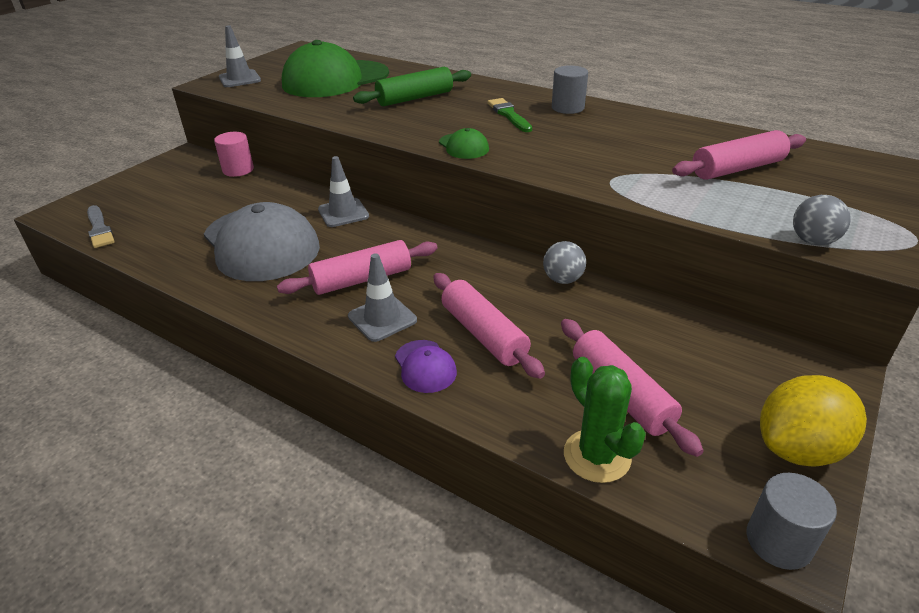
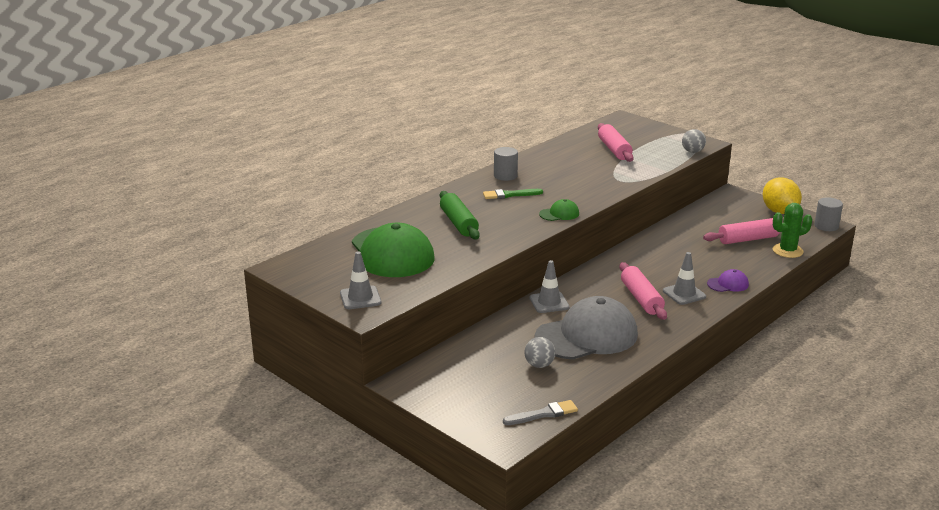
camera: 80 degrees left, 10 degrees down
(238, 170) = (450, 351): pink cylinder -> none
(483, 334) = (701, 266): pink rolling pin -> none
(562, 279) = (651, 238): grey ball -> grey ball (539, 365)

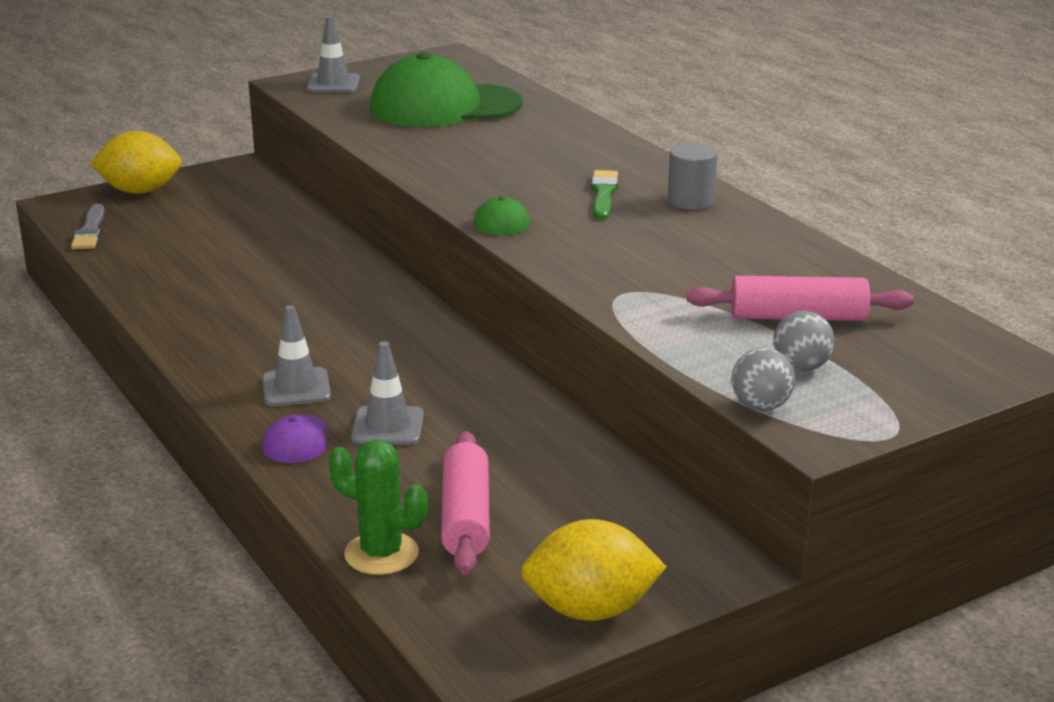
camera: 105 degrees right, 0 degrees up
(458, 223) = (513, 150): green rolling pin -> none
(464, 414) = (140, 191): none -> yellow lemon
(539, 365) = (197, 244): grey ball -> grey ball (801, 367)
(549, 302) = (357, 274): grey traffic cone -> grey traffic cone (387, 426)
(587, 336) = (239, 285): grey cap -> none
(641, 298) = (311, 347): pink rolling pin -> none
(787, 251) = (381, 554): green cactus -> green cactus turned 60 degrees counterclockwise
(826, 226) = (473, 660): grey cylinder -> none

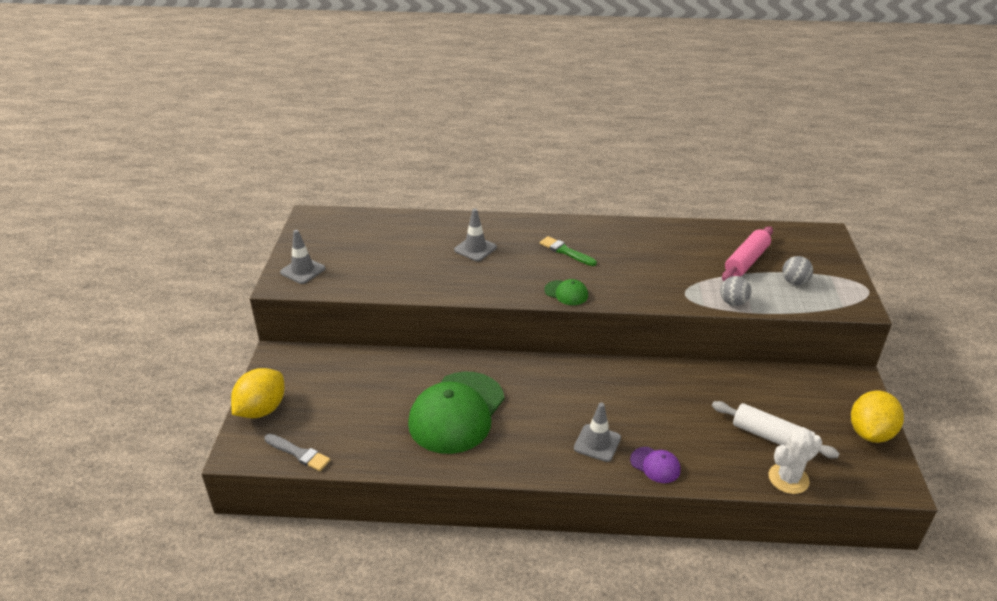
camera: 55 degrees left, 10 degrees up
(381, 554) = (788, 478): green cactus -> white cactus
(387, 426) = (665, 427): grey traffic cone -> grey traffic cone (475, 249)
(444, 106) = (389, 248): green cap -> green cap (456, 412)
(466, 517) = (771, 437): pink rolling pin -> white rolling pin
(691, 201) = (598, 232): grey cylinder -> none
(761, 406) = (823, 307): grey ball -> grey ball (733, 302)

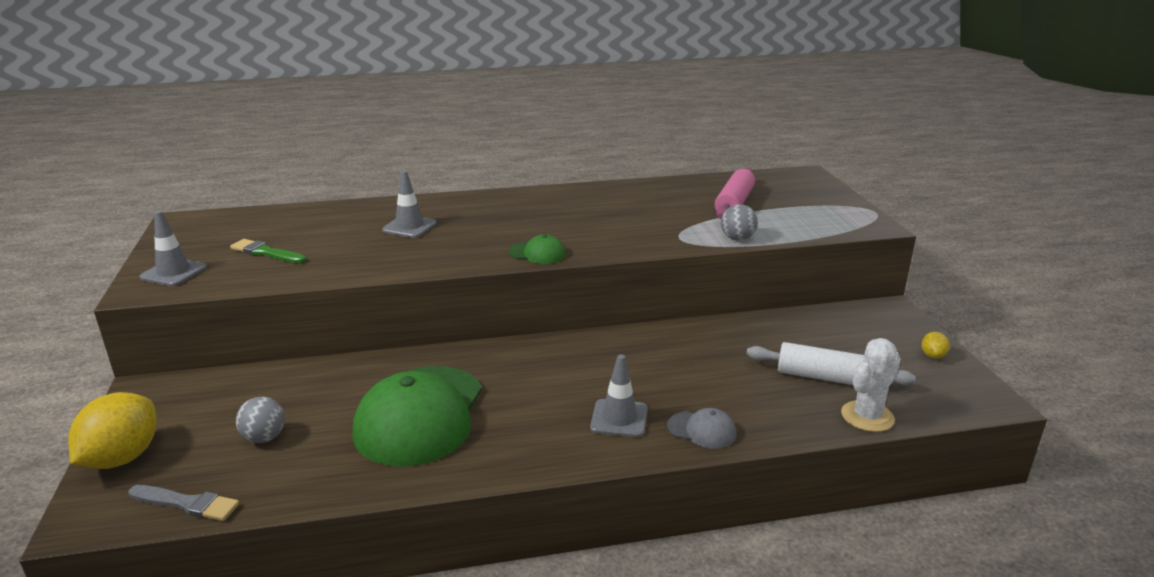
camera: 15 degrees left, 10 degrees down
(565, 251) = (523, 217): green brush -> green brush (266, 253)
(655, 465) = (702, 430): purple cap -> grey cap
(794, 282) = (795, 214): grey ball -> grey ball (264, 438)
(870, 433) = (932, 356): yellow lemon -> yellow lemon, size x0.44

